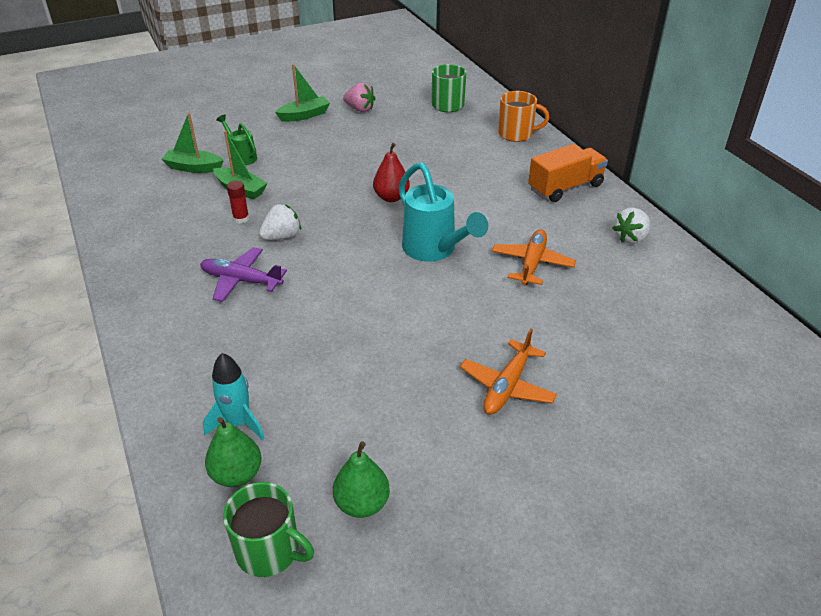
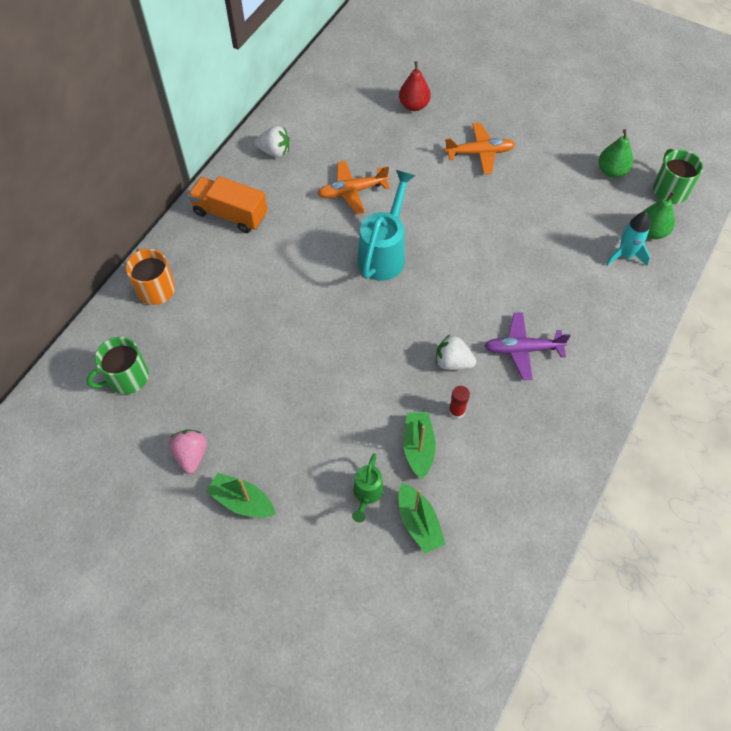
camera: 125 degrees left, 20 degrees up
(241, 280) = (522, 349): purple plane -> purple plane turned 105 degrees clockwise
(391, 197) = (337, 322): red pear -> red pear (414, 105)

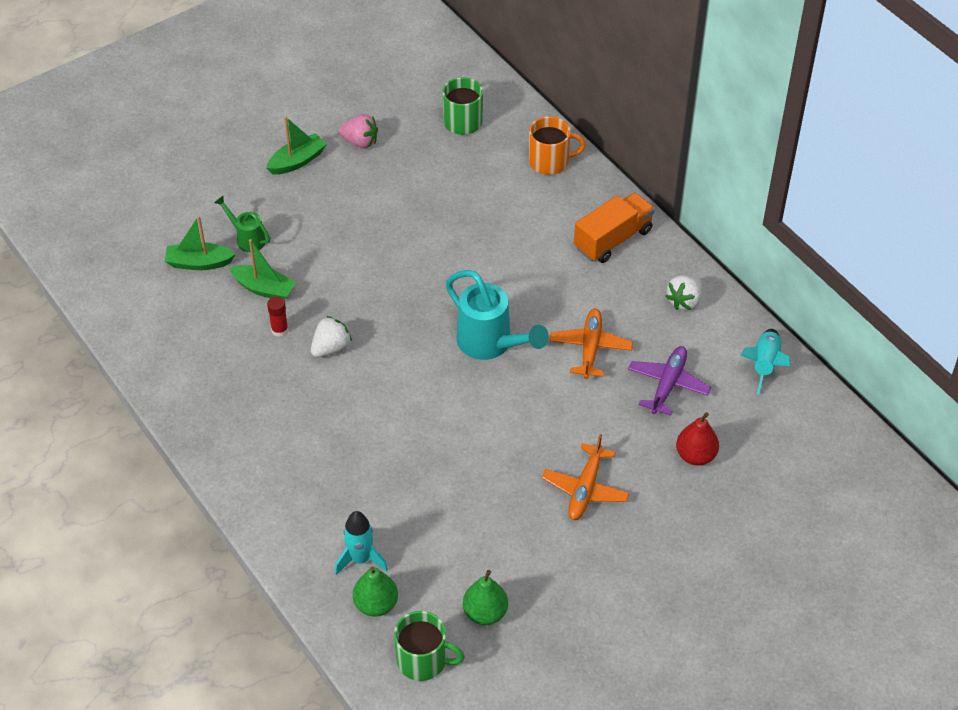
camera: 115 degrees right, 10 degrees down
(312, 92) = (764, 365): none -> turquoise rocket
(522, 349) = (308, 409): purple plane -> purple plane (668, 384)

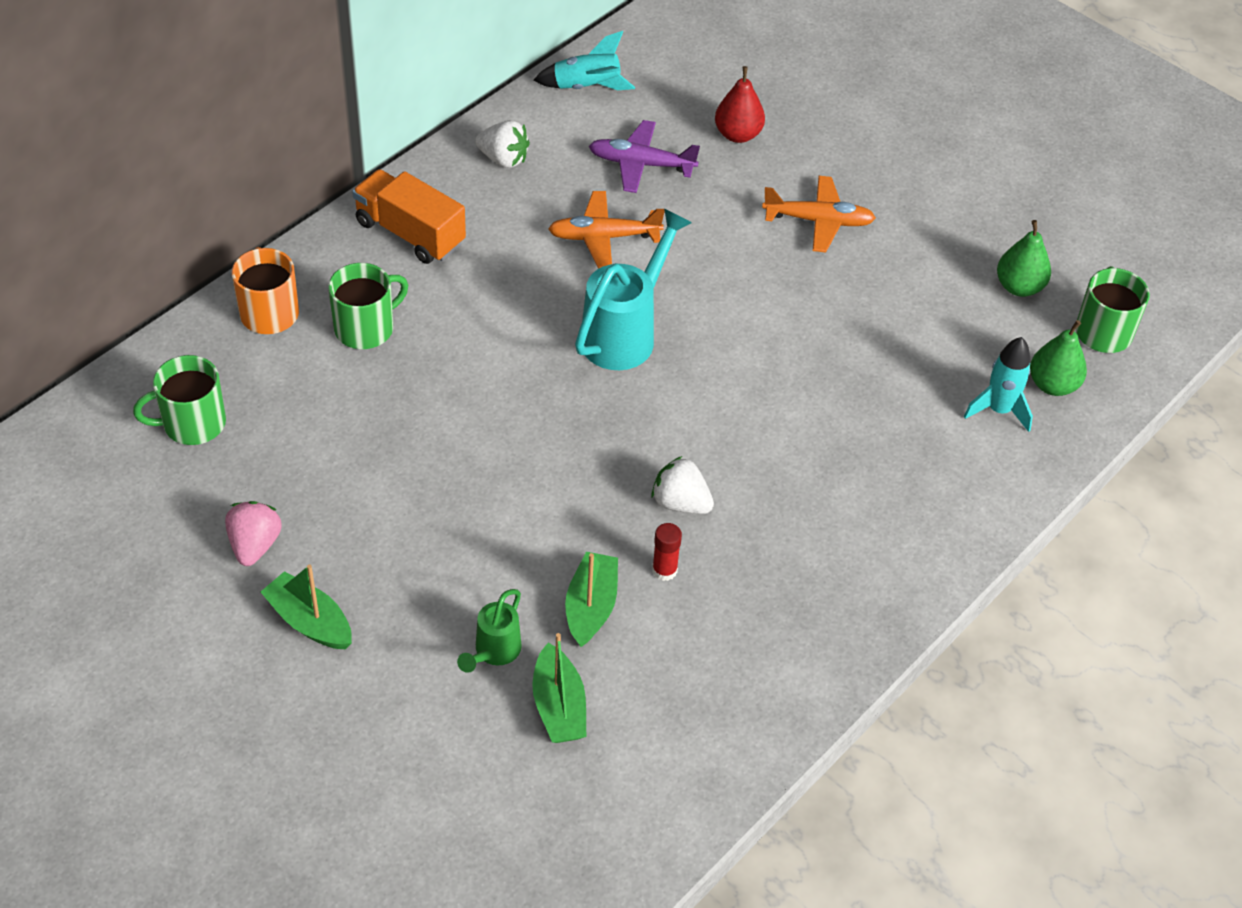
camera: 105 degrees left, 0 degrees up
(525, 207) = (365, 328): none -> green mug

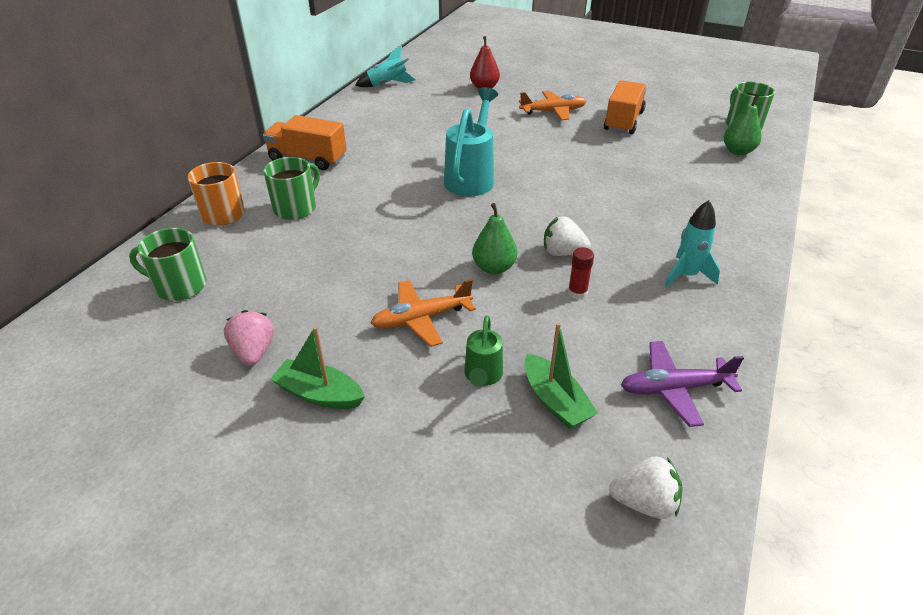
camera: 15 degrees left, 10 degrees down
(192, 423) = (180, 286): green mug -> green mug turned 45 degrees clockwise
(503, 159) = (353, 118): white strawberry -> white strawberry (644, 502)
(591, 606) = (539, 327): green boat -> none
(603, 237) = (432, 139): orange plane -> orange plane (421, 319)
(640, 164) = (436, 107): purple plane -> purple plane (674, 389)
(917, 272) = (623, 121): none -> orange truck
(998, 410) = (718, 167): turquoise rocket -> turquoise rocket (686, 275)
(1019, 287) = (682, 117): green pear -> green pear (494, 268)

